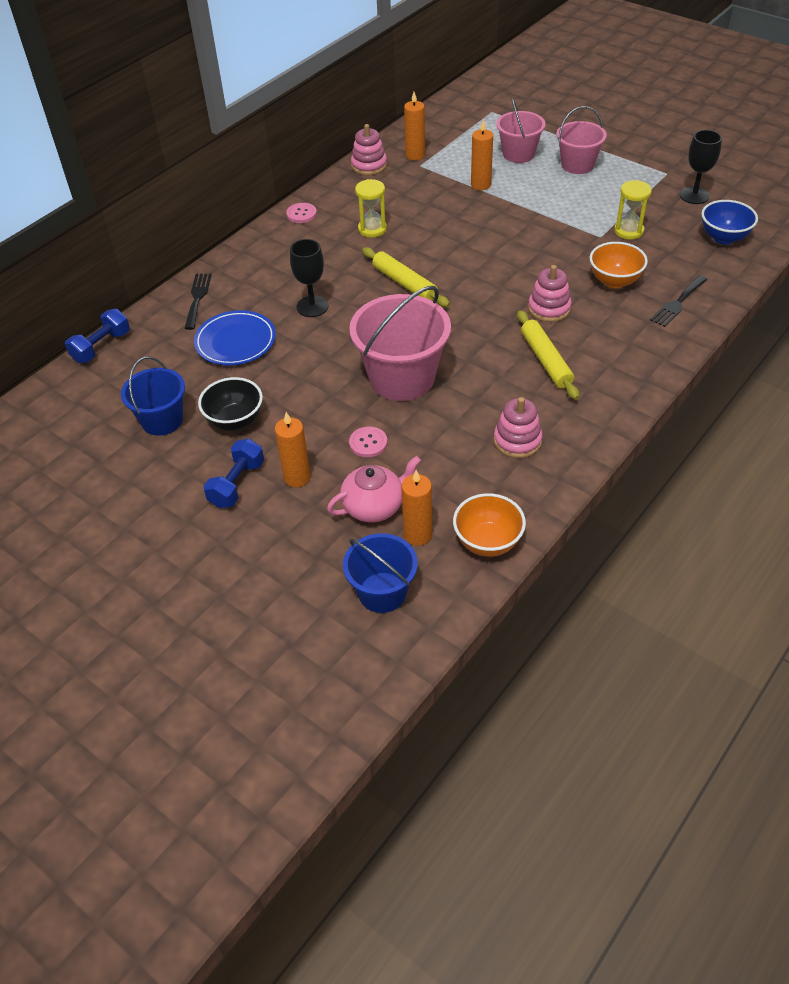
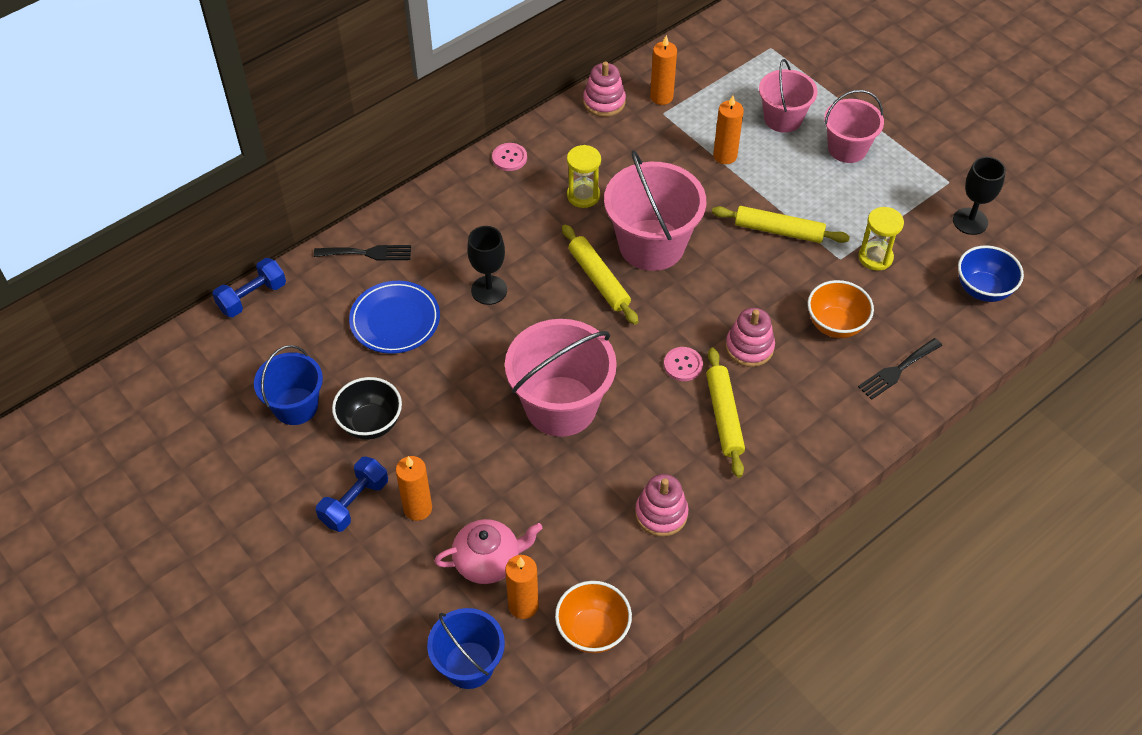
camera: 10 degrees right, 5 degrees up
(197, 298) = (368, 253): black fork -> black fork turned 75 degrees clockwise
(368, 443) = (502, 481): pink button -> pink button (683, 365)
(441, 253) = (651, 245): none -> pink bucket
(543, 226) = (778, 231): none -> yellow rolling pin

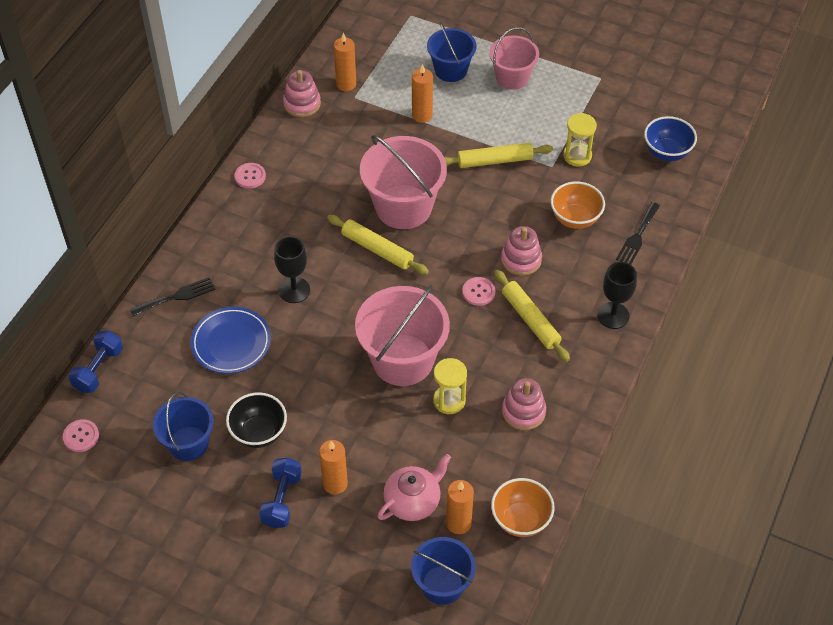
camera: 25 degrees left, 0 degrees up
(198, 357) = (81, 436): none -> pink button
(583, 195) = (327, 186): yellow hourglass -> yellow hourglass (449, 400)
(783, 118) = (451, 70): pink bucket -> blue bucket
(970, 221) = (631, 103): black goblet -> black goblet (613, 315)

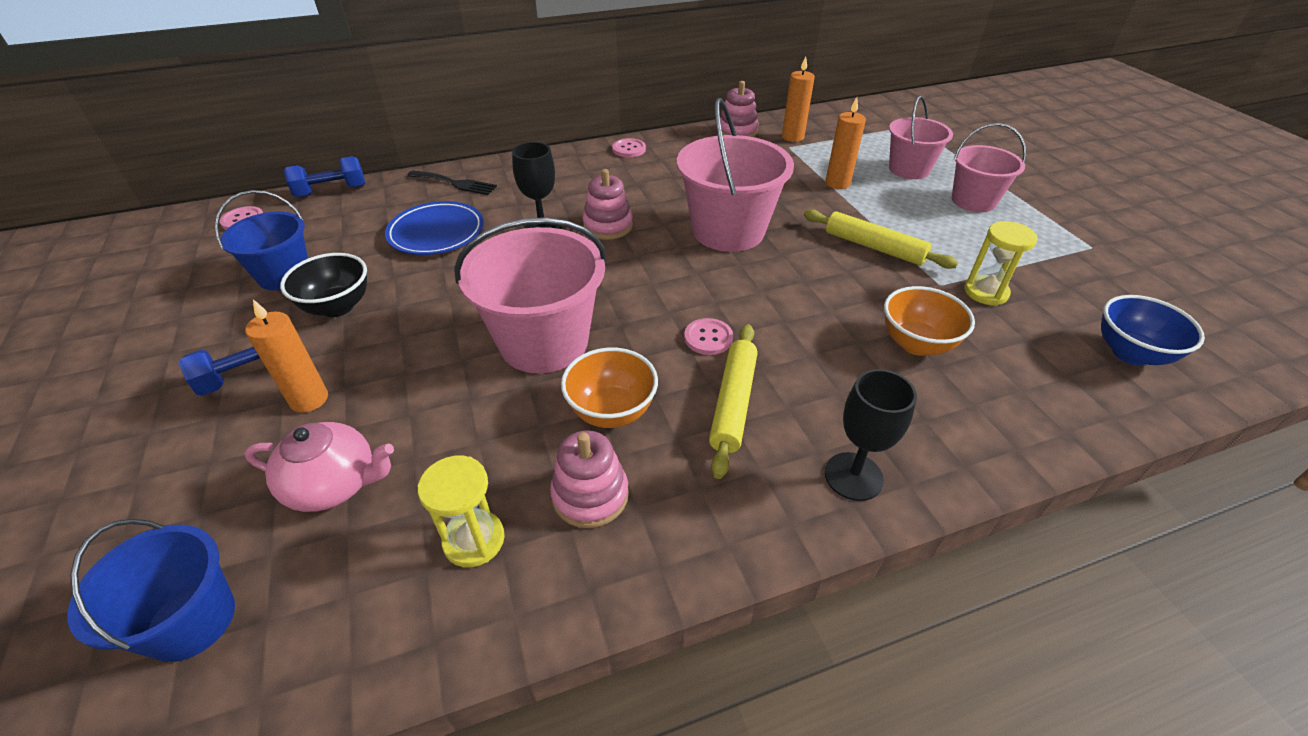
camera: 45 degrees right, 10 degrees down
(377, 249) = (657, 245): yellow rolling pin -> none
(449, 400) = (529, 413): yellow hourglass -> yellow hourglass (474, 540)
(451, 70) = (909, 169): blue bucket -> pink bucket
(458, 523) = (329, 559): orange candle -> none
(520, 520) = (392, 633): orange bowl -> orange bowl (611, 411)
(521, 260) = (797, 340): pink stacking toy -> pink stacking toy (608, 226)
(637, 236) = (991, 412): black fork -> none

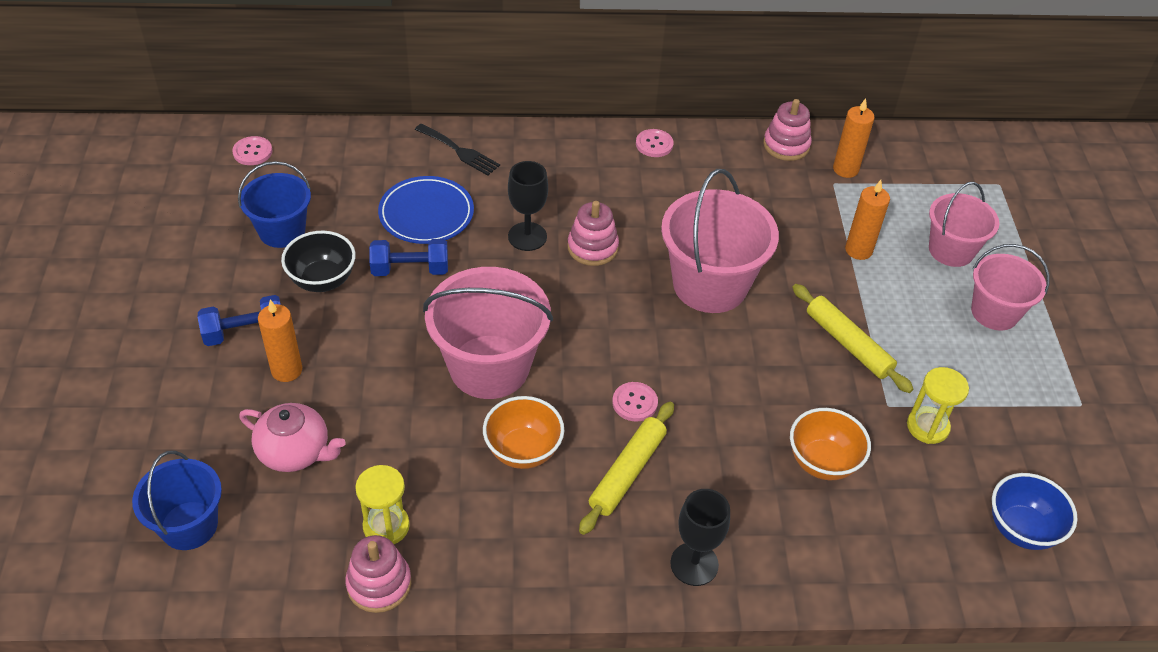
camera: 15 degrees right, 5 degrees up
(331, 191) = (338, 133): blue dumbbell -> blue dumbbell (410, 269)
(590, 495) = (481, 517): pink stacking toy -> pink stacking toy (379, 584)

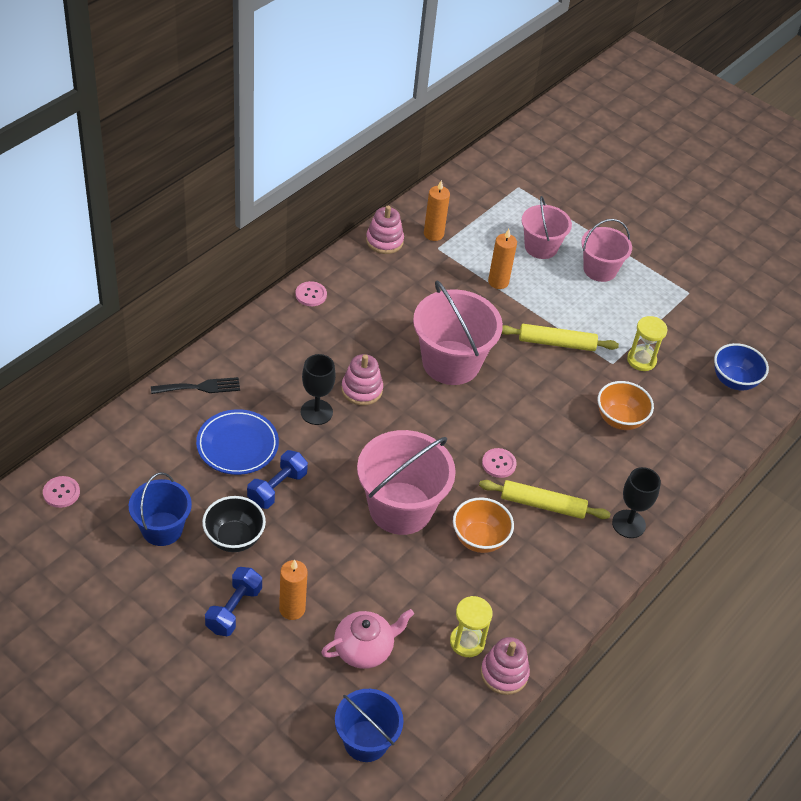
camera: 50 degrees left, 0 degrees up
(627, 472) = (542, 505): yellow rolling pin -> yellow rolling pin turned 60 degrees counterclockwise

